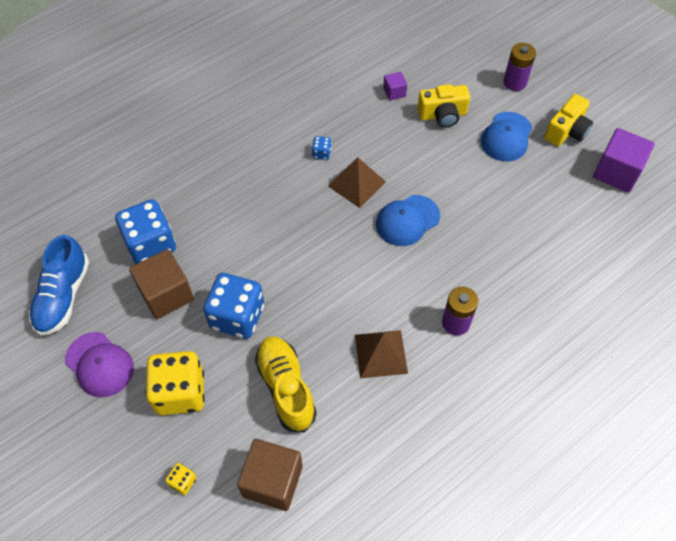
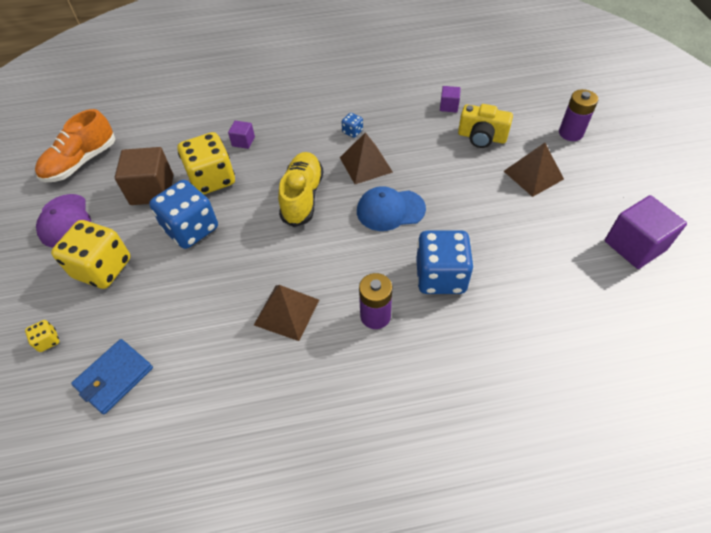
camera: 30 degrees right, 5 degrees down
(63, 296) = (81, 162): blue shoe -> orange shoe
(151, 244) = (170, 150): blue dice -> blue dice (440, 276)
(219, 258) = (212, 179): none -> yellow dice
(221, 205) = (243, 141): none -> purple cube
(272, 481) = (114, 377): brown cube -> blue wallet
(286, 388) = (185, 303): yellow shoe -> yellow shoe (302, 197)
(506, 137) = (533, 175): blue cap -> brown pyramid
(566, 131) = (600, 190): yellow camera -> none

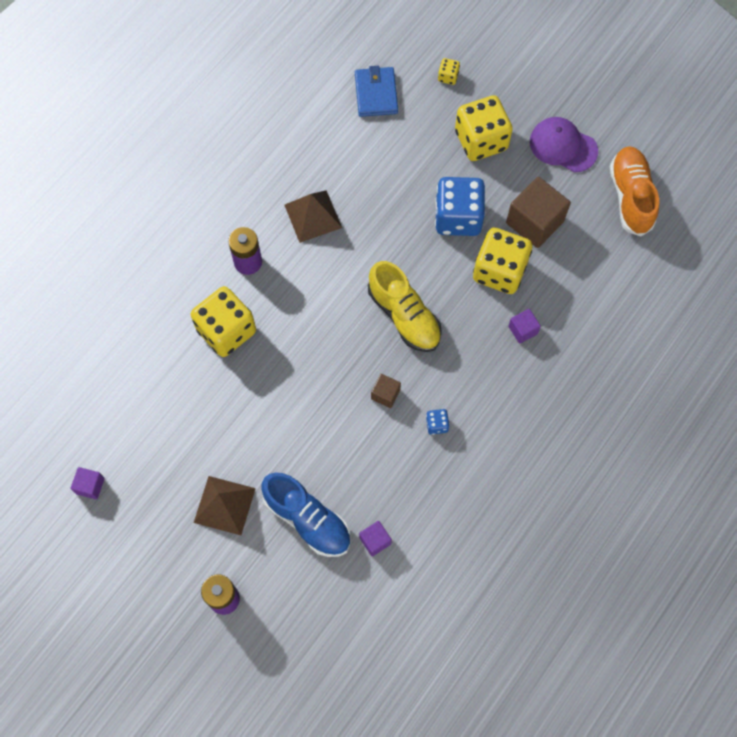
camera: 135 degrees right, 15 degrees up
(366, 164) = (385, 394): brown pyramid -> brown cube
(390, 210) = (318, 362): blue cap -> none
(440, 276) = (226, 331): blue dice -> yellow dice
(481, 137) = (307, 519): yellow camera -> blue shoe
(634, 245) = (90, 486): purple cube -> purple cube, size x0.50

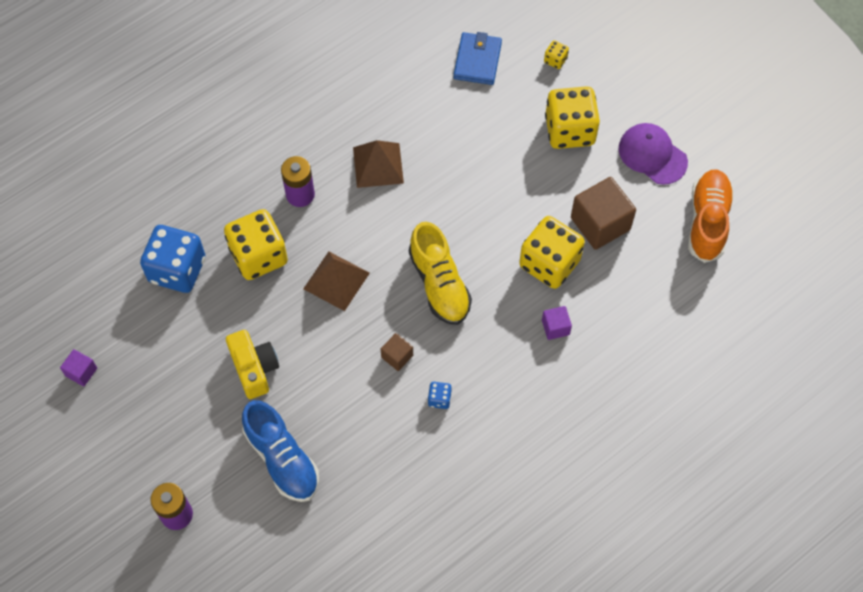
camera: 15 degrees right, 5 degrees down
(224, 505) = (205, 424): brown pyramid -> brown pyramid (336, 281)
(255, 440) = (254, 369): none -> yellow camera
(375, 540) = (343, 497): purple cube -> none
(458, 217) = (523, 201): blue dice -> blue dice (177, 270)

